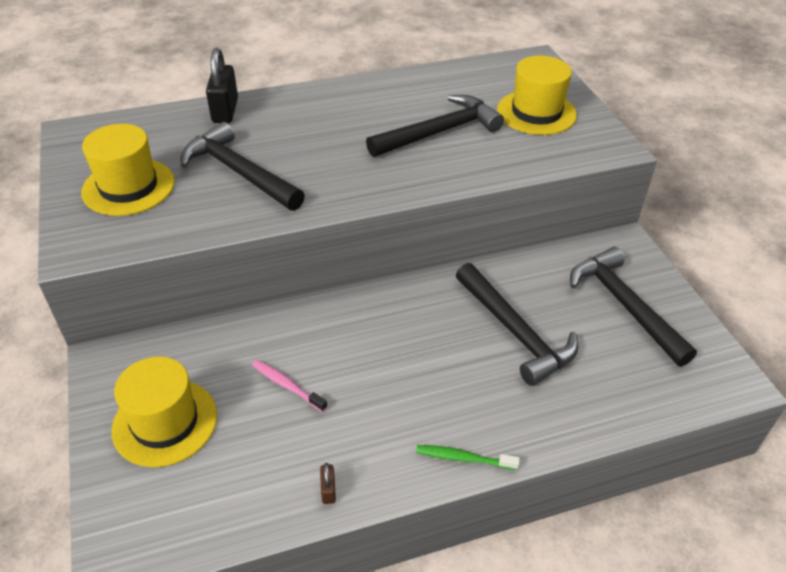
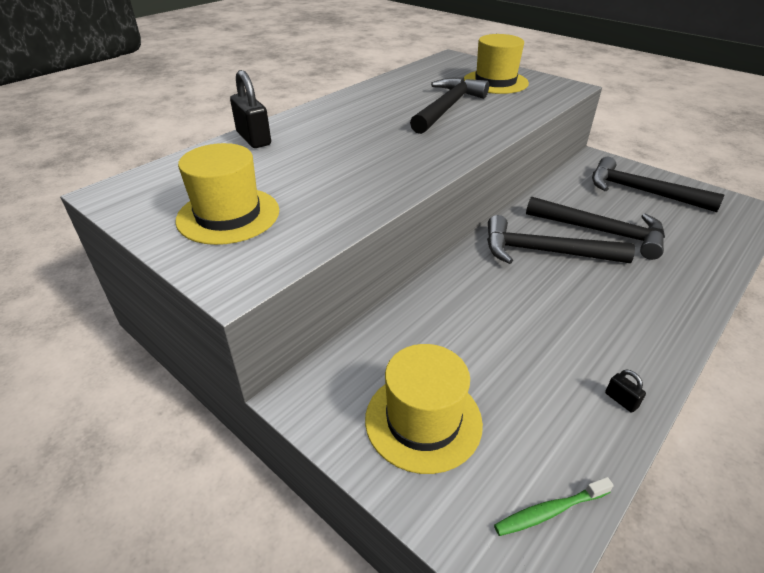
camera: 30 degrees left, 5 degrees down
(239, 172) = (324, 173): black hammer -> black hammer (544, 251)
(287, 385) = (492, 338): pink toothbrush -> none
(328, 490) = (621, 400): brown padlock -> black padlock
(464, 458) = (677, 326): green toothbrush -> green toothbrush (550, 511)

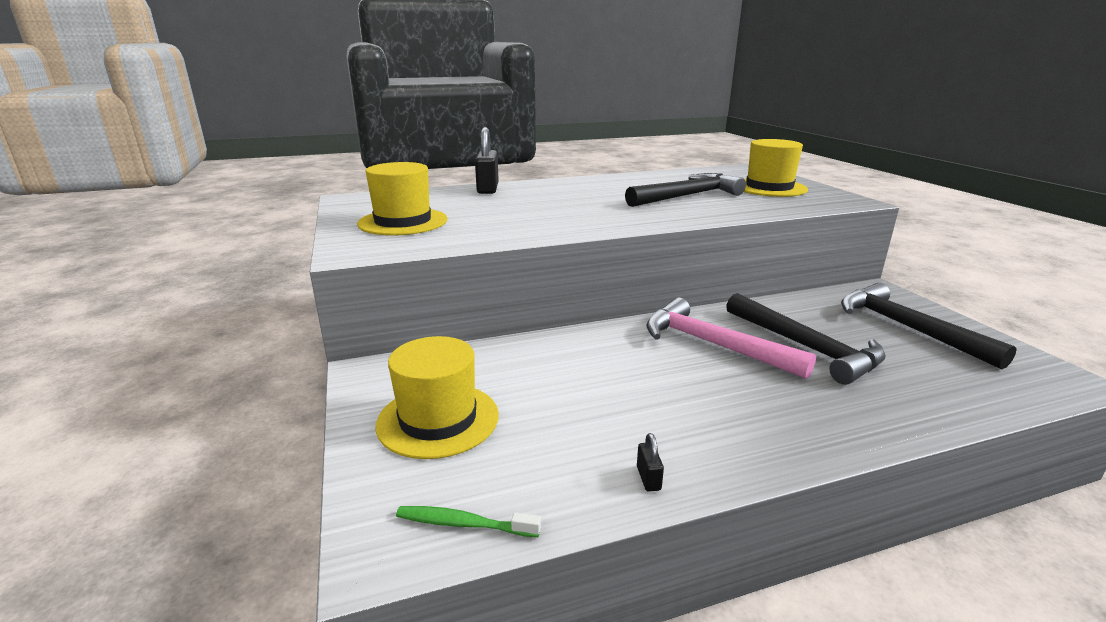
camera: 30 degrees right, 15 degrees down
(544, 251) = (713, 344): black hammer -> pink hammer

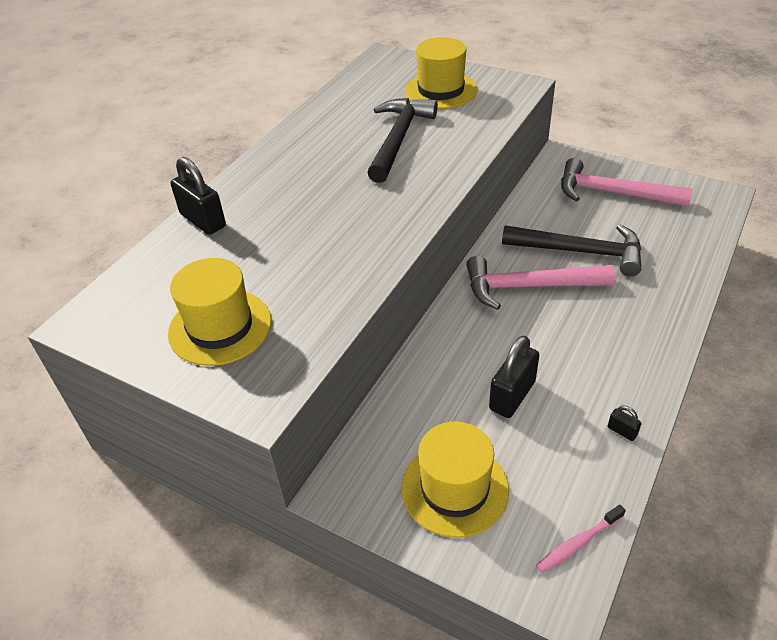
camera: 40 degrees left, 20 degrees up
(464, 524) = (578, 543): green toothbrush -> pink toothbrush
(583, 396) = (512, 395): none -> black padlock
(907, 328) = (613, 193): black hammer -> pink hammer

